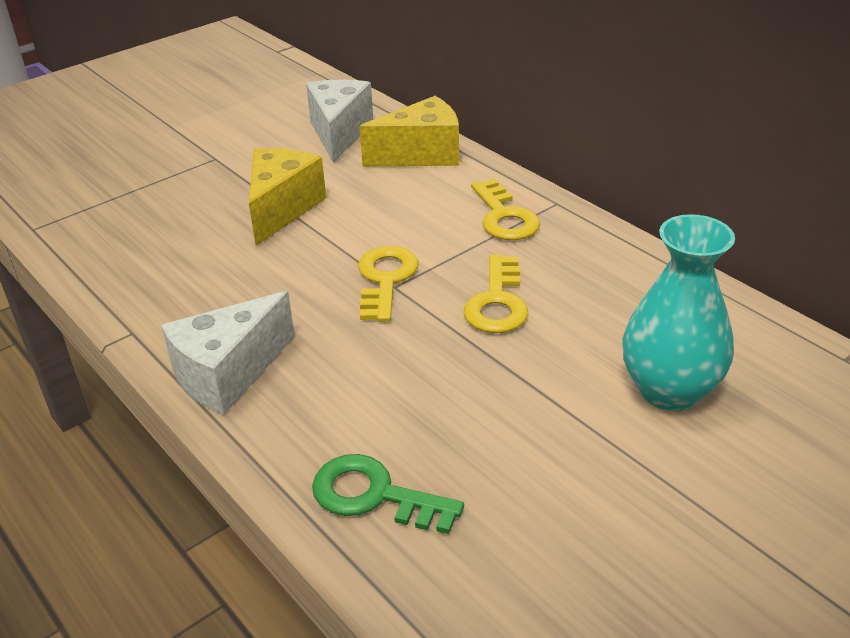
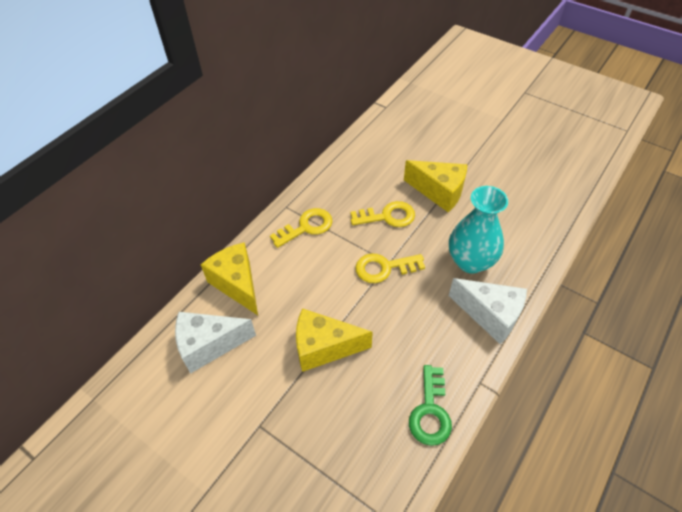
camera: 105 degrees left, 15 degrees up
(374, 495) = (533, 233): green key -> green key (430, 411)
(540, 381) = (439, 192): none -> yellow cheese
(669, 390) = (427, 153): turquoise vase -> turquoise vase (470, 261)

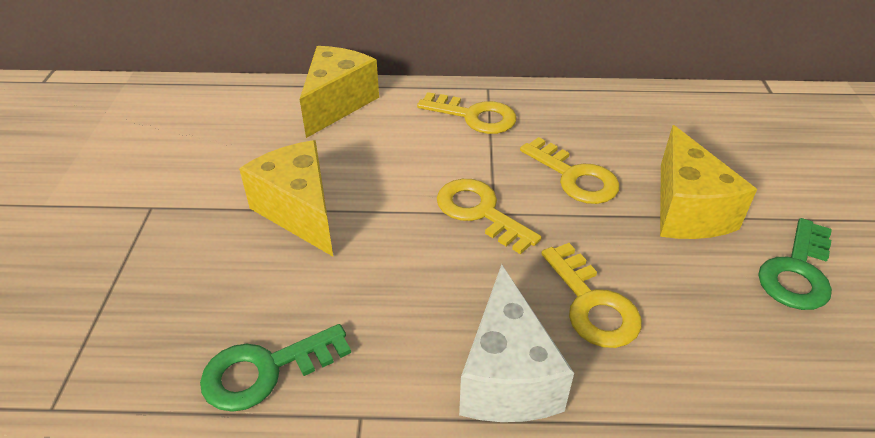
camera: 55 degrees right, 10 degrees down
(209, 345) = (237, 122): white cheese -> none
(470, 261) = (592, 304): turquoise vase -> yellow key
(497, 184) = (797, 272): none -> green key

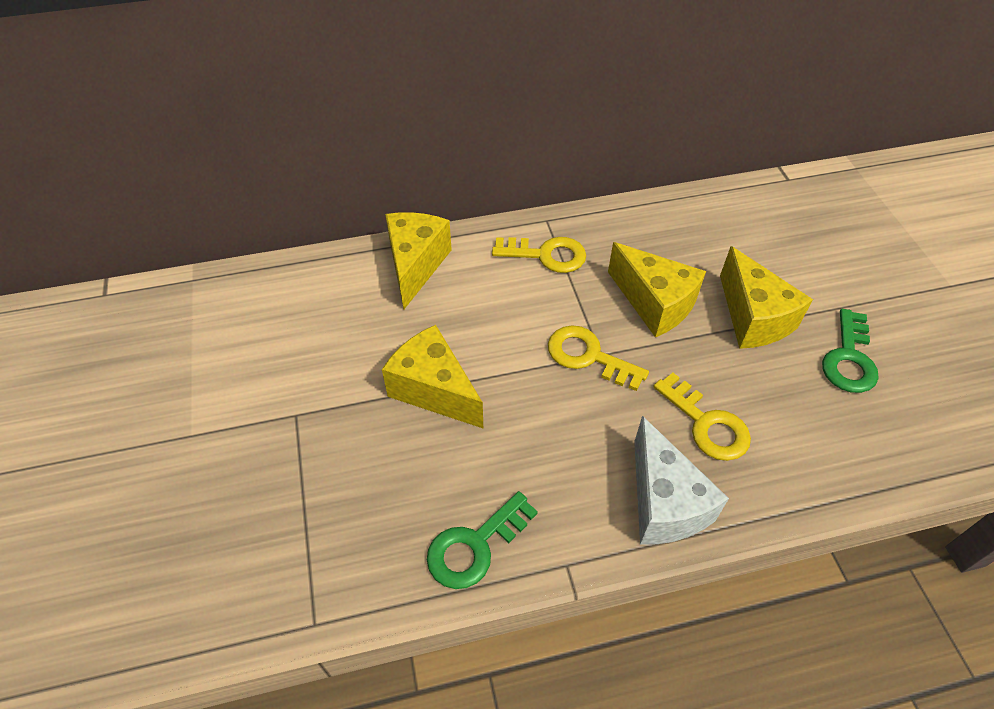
camera: 15 degrees left, 10 degrees up
(575, 177) = (654, 304): yellow key -> yellow cheese

